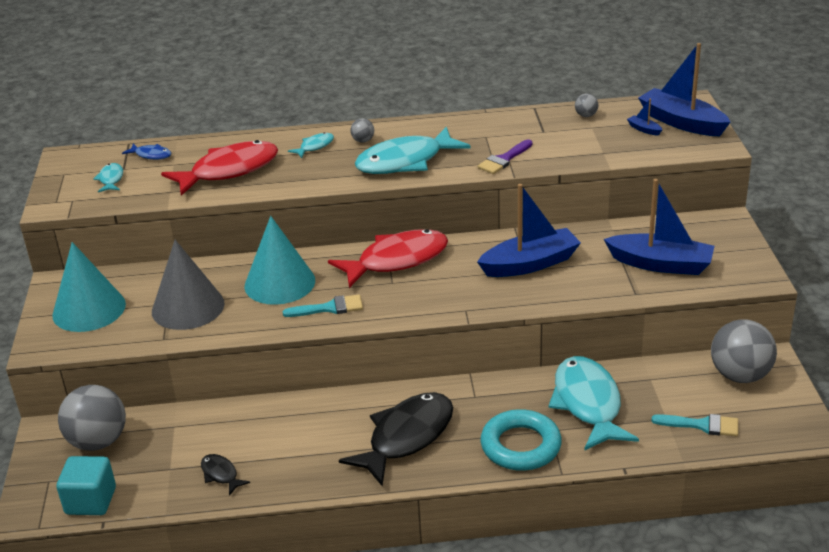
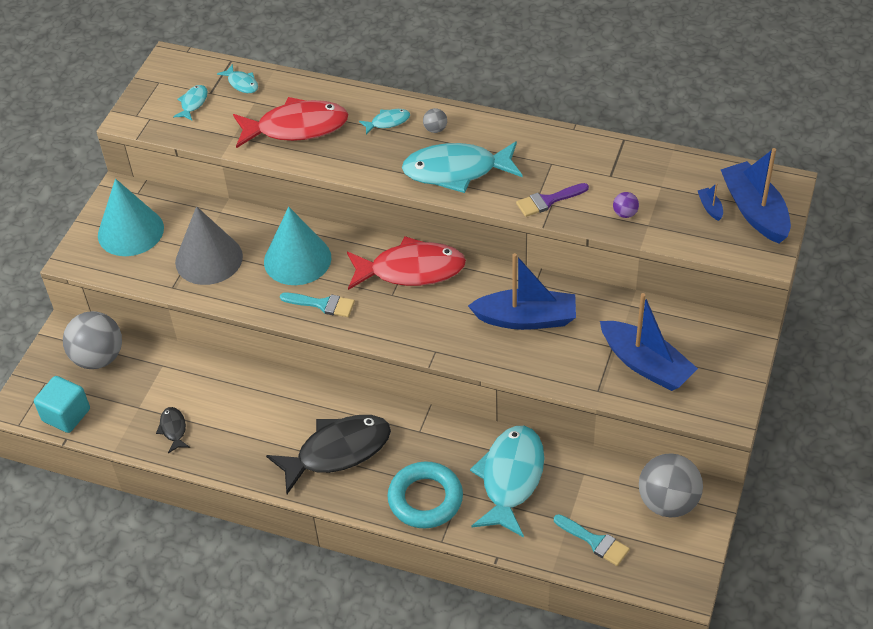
camera: 25 degrees right, 15 degrees up
(151, 155) = (242, 83): blue fish -> turquoise fish
(577, 150) = (625, 213): none -> purple ball
(586, 115) = (666, 168): grey ball -> none

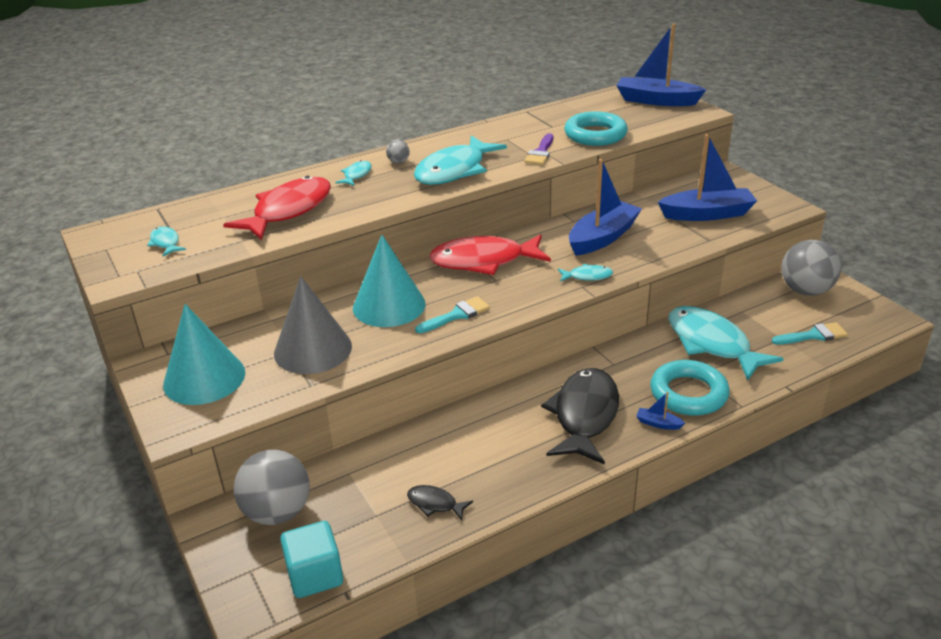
camera: 50 degrees left, 15 degrees down
(242, 83) = (192, 213): turquoise fish -> turquoise fish (587, 276)
(411, 270) = (483, 261): red fish -> red fish turned 135 degrees counterclockwise
(625, 213) = (595, 135): purple ball -> turquoise ring
(710, 207) = (632, 110): blue boat -> blue boat (658, 423)

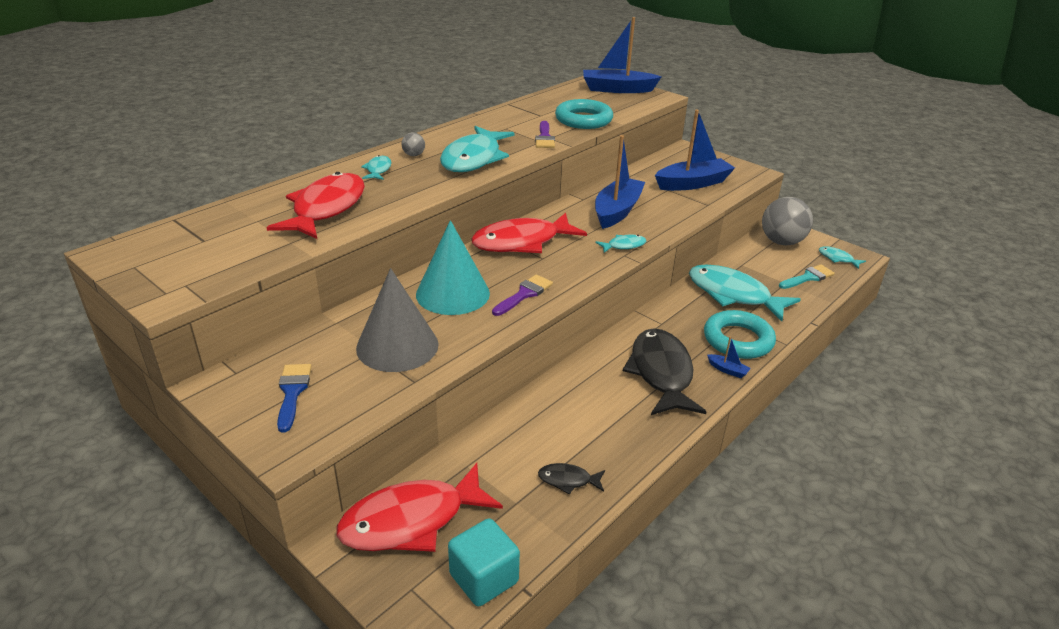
camera: 20 degrees left, 0 degrees up
(165, 243) = (204, 253): turquoise fish -> turquoise fish (837, 259)
(204, 378) = (292, 392): turquoise cone -> blue brush
(277, 512) = (411, 521): grey ball -> red fish
(457, 315) = (524, 294): turquoise brush -> purple brush
(658, 423) = (727, 370): blue boat -> blue boat turned 150 degrees counterclockwise

